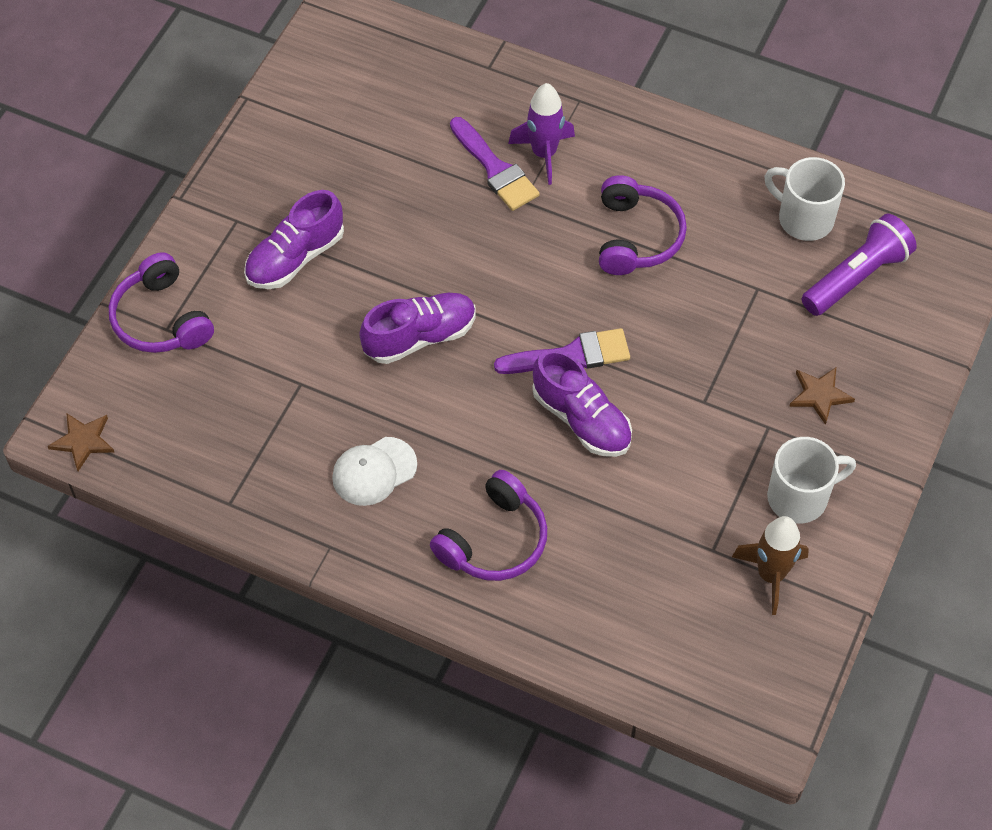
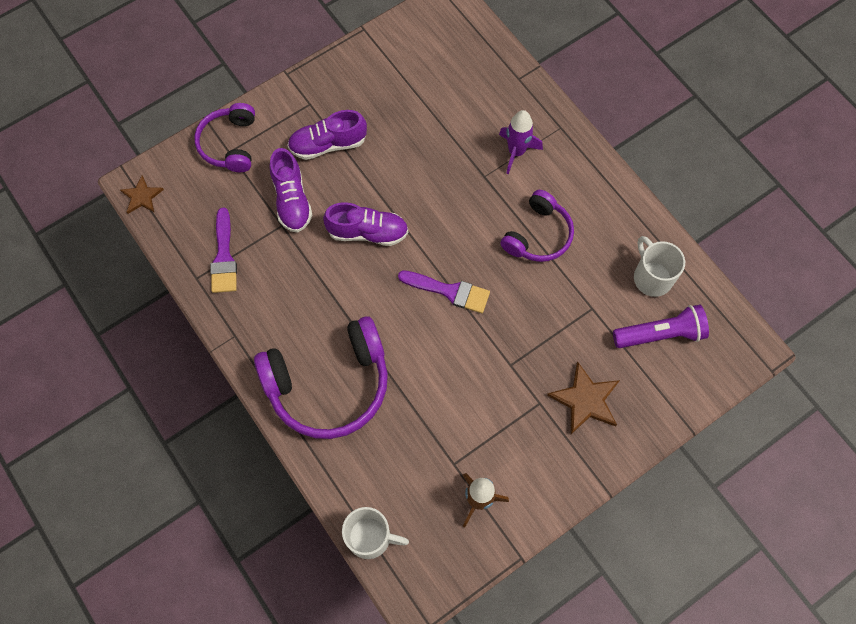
camera: 30 degrees right, 10 degrees up
(374, 471) = (288, 303): white cap -> none
(494, 540) = (329, 384): purple headphones -> purple headphones, size x1.68
(495, 169) = (480, 147): purple brush -> purple brush (224, 257)
(581, 419) = (429, 336): purple shoe -> purple shoe (292, 200)
(799, 497) = (529, 460): white mug -> white mug (370, 537)
(820, 395) = (585, 400): brown star -> brown star, size x1.60

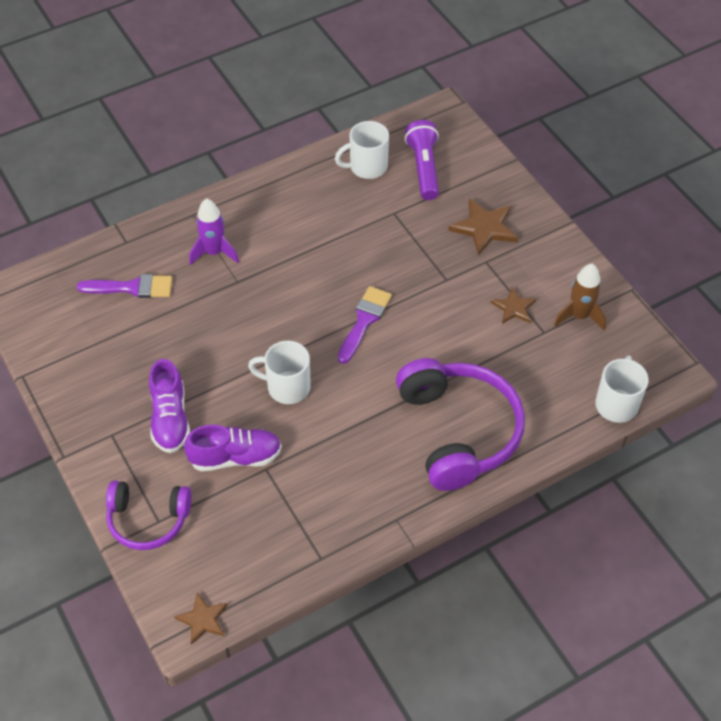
camera: 85 degrees left, 15 degrees down
(224, 257) = (298, 528): purple brush -> purple brush (132, 287)
(367, 232) = (287, 387): purple shoe -> white mug
(481, 433) = (514, 308): none -> brown star
(538, 235) = (311, 244): purple headphones -> none

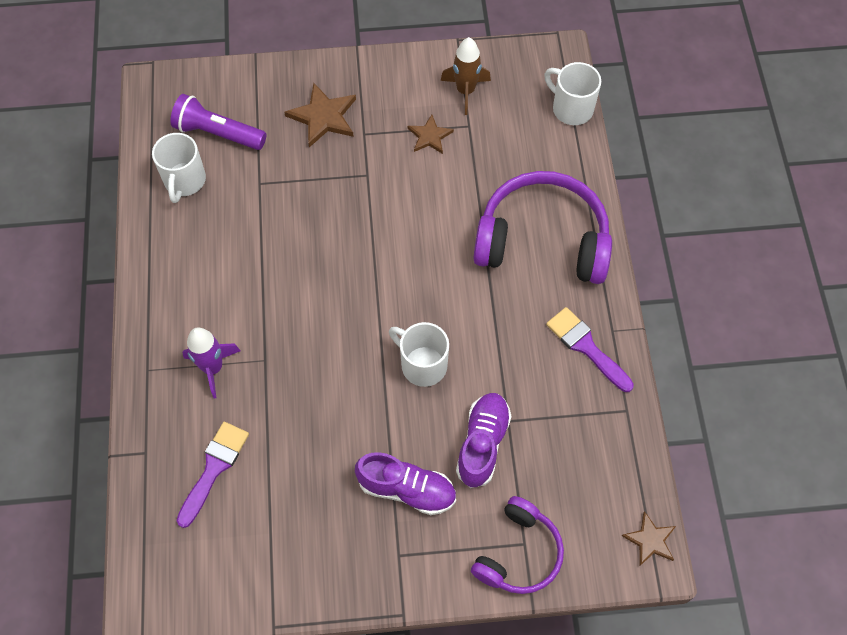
camera: 65 degrees left, 10 degrees up
(287, 387) = (422, 364): white mug -> white mug turned 90 degrees clockwise
(364, 321) = (378, 264): purple brush -> purple brush (586, 347)

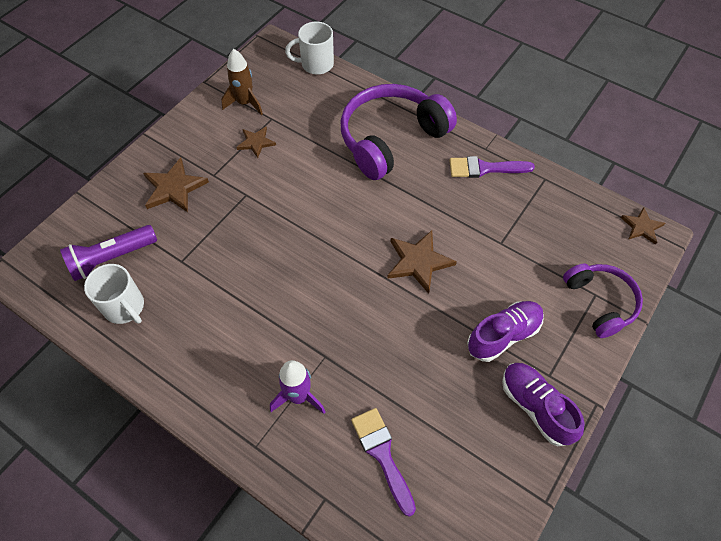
camera: 50 degrees left, 5 degrees down
(422, 364) = (418, 262): white mug -> brown star
(482, 444) = (505, 268): purple shoe -> purple shoe (536, 407)

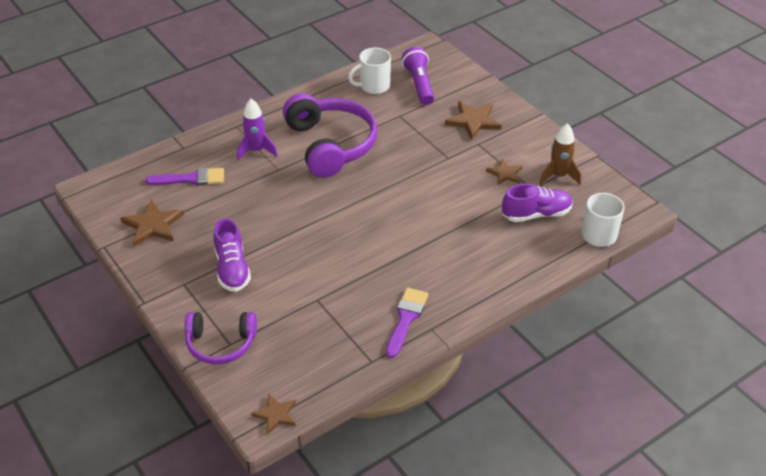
camera: 110 degrees right, 15 degrees down
(391, 139) = (473, 262): purple headphones -> purple headphones (330, 145)
(418, 262) = (327, 240): brown star -> brown star (153, 225)
(536, 407) = (166, 266): purple shoe -> purple shoe (536, 214)

